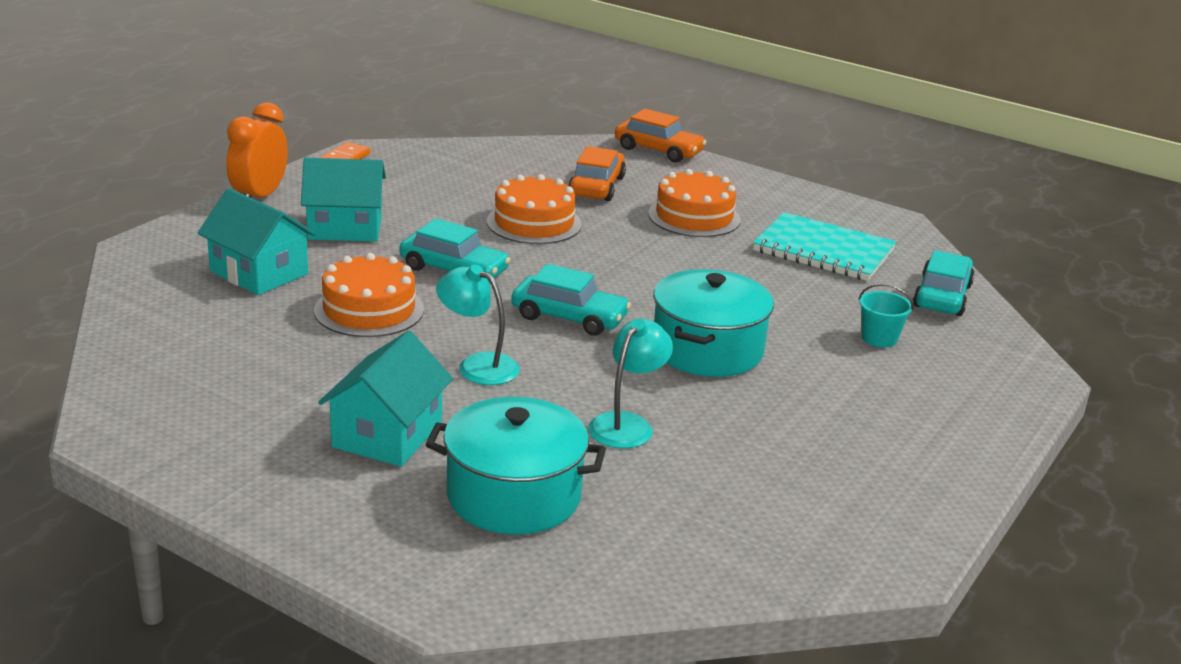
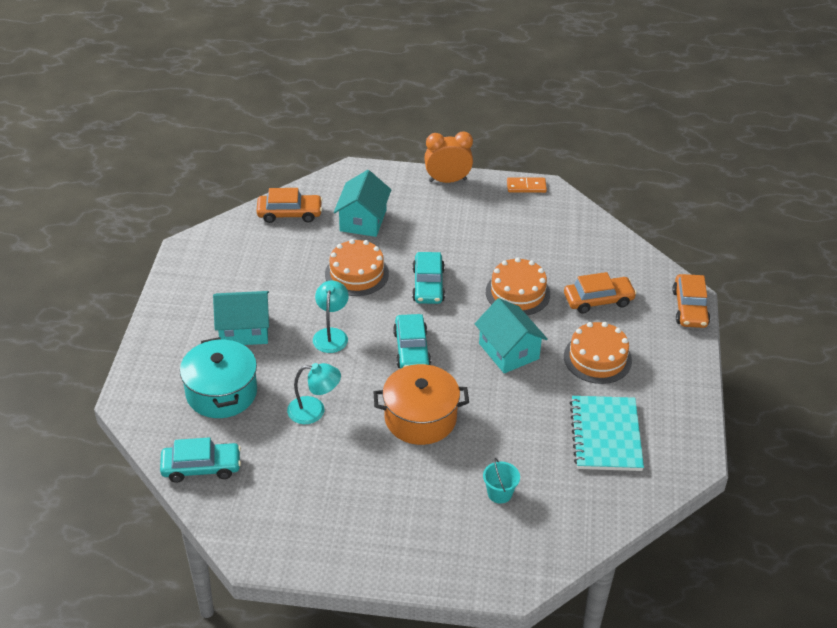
camera: 65 degrees right, 15 degrees up
(160, 321) = (289, 213): none -> orange car
(345, 227) = (441, 225): turquoise house -> turquoise house (508, 351)
(707, 350) = (420, 418): turquoise pot -> orange pot
(942, 296) = (590, 513): turquoise car -> turquoise car (201, 467)

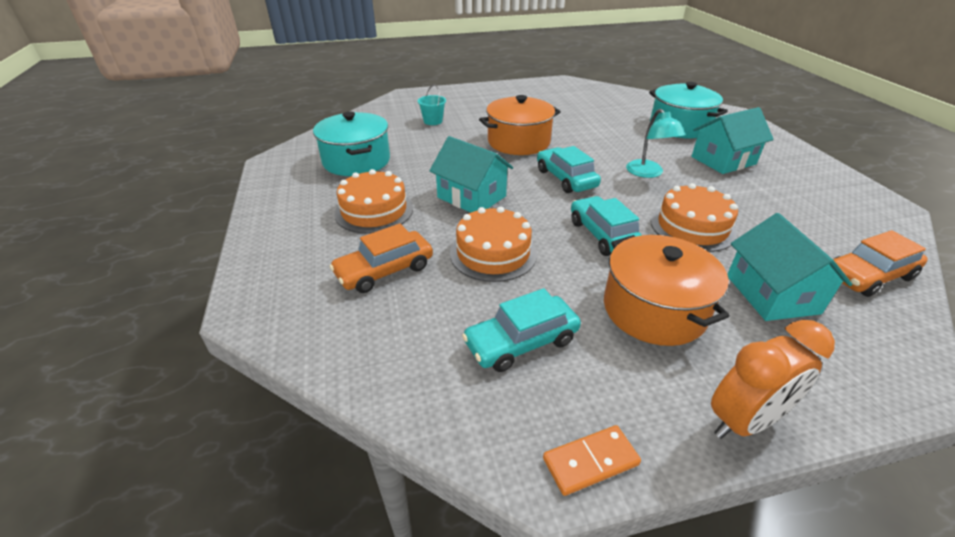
camera: 160 degrees right, 5 degrees down
(201, 467) = (638, 99): turquoise car -> turquoise car (521, 342)
(314, 411) = (602, 131): turquoise lamp -> none
(442, 231) = (654, 309): none -> orange pot
(605, 435) = (356, 161): turquoise notebook -> turquoise pot
(690, 308) = (250, 292): orange car -> none

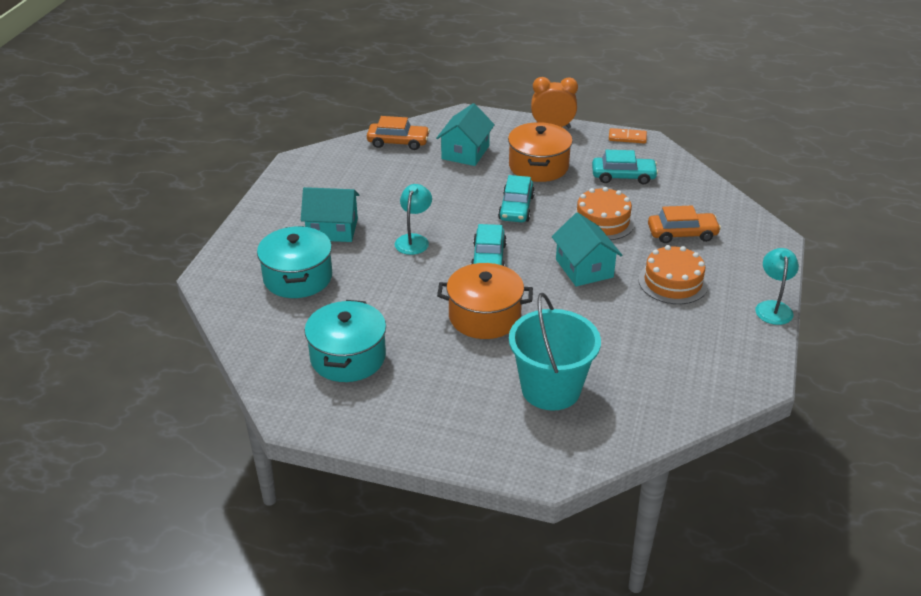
camera: 150 degrees left, 0 degrees up
(258, 218) = (773, 307): none -> turquoise lamp
(356, 161) = (669, 349): turquoise pot -> turquoise pot (348, 357)
(433, 121) = (551, 389): turquoise bucket -> turquoise bucket, size x2.35
(692, 227) = (449, 193): orange cake -> none

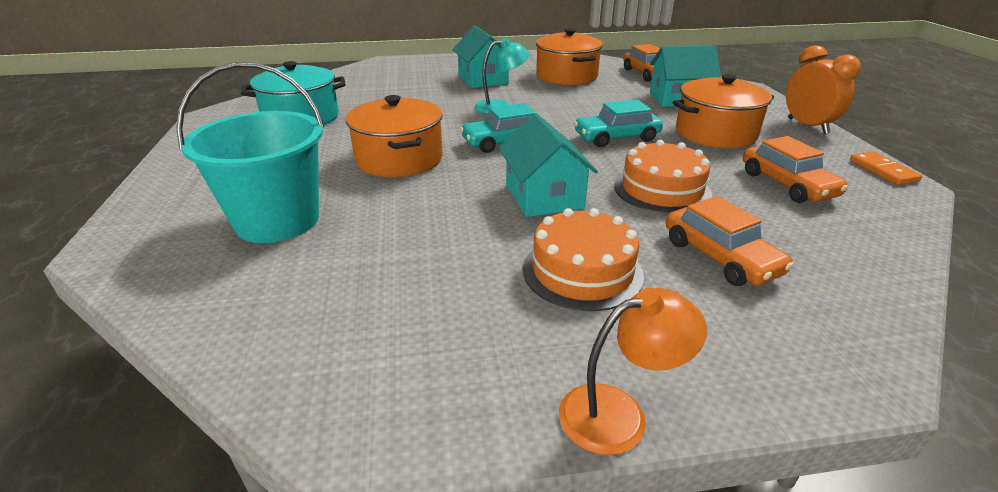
camera: 65 degrees right, 5 degrees down
(298, 277) = (404, 82): turquoise pot -> none
(366, 182) = (566, 76): none -> orange pot
(584, 268) = (544, 196): turquoise house -> turquoise house turned 60 degrees counterclockwise
(623, 176) = (787, 184): turquoise car -> orange car
(773, 307) = (619, 413): turquoise lamp -> orange lamp

